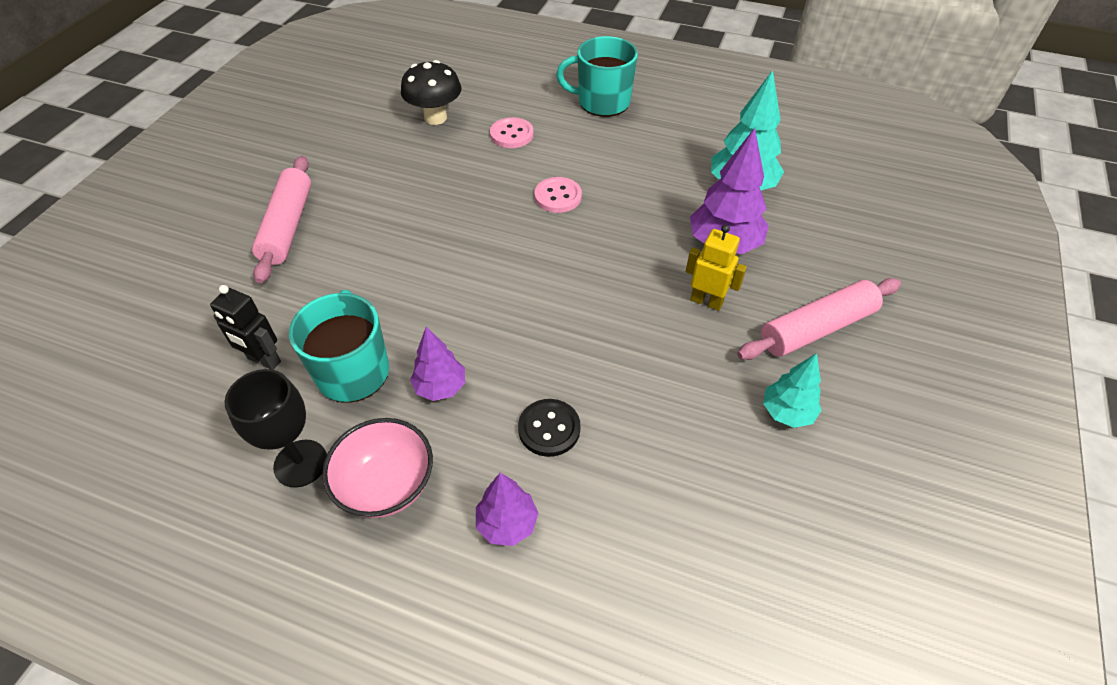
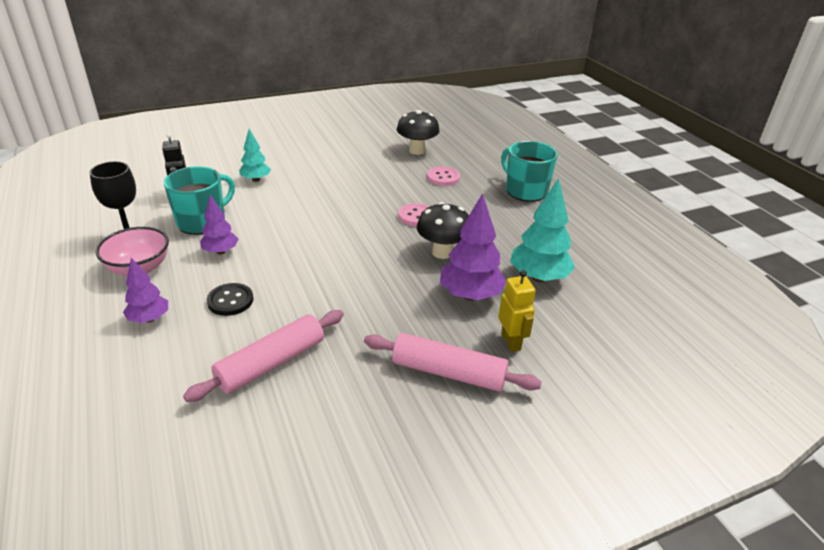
camera: 45 degrees right, 15 degrees down
(288, 226) = (275, 156): pink rolling pin -> pink rolling pin (271, 363)
(639, 219) = (442, 252): none -> black mushroom
(706, 301) = (407, 312): yellow robot -> yellow robot (511, 342)
(787, 412) = (351, 392): turquoise tree -> turquoise tree (256, 180)

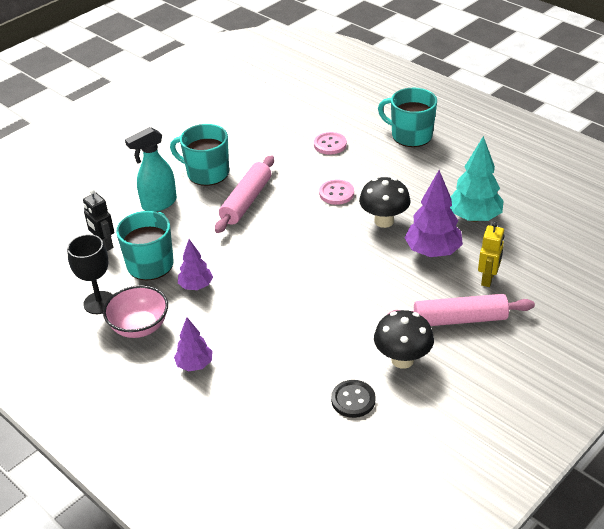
camera: 20 degrees left, 5 degrees up
(230, 301) = (247, 326): black button -> black button (353, 400)
(256, 180) = (159, 204): turquoise tree -> turquoise spray bottle
(271, 363) = (325, 362): pink rolling pin -> pink rolling pin (246, 201)
(317, 169) = (207, 173): none -> turquoise mug
(417, 151) = (283, 121): black mushroom -> black mushroom (402, 360)
(511, 342) = (488, 279): yellow robot -> yellow robot turned 60 degrees clockwise

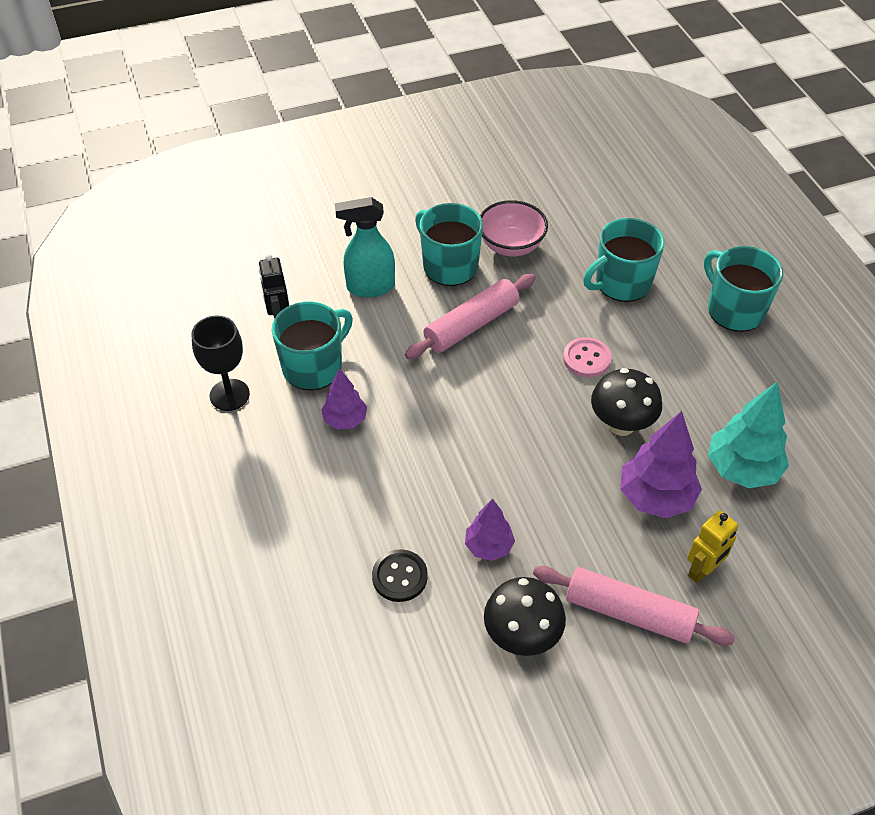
camera: 25 degrees right, 10 degrees up
(139, 327) = (253, 447): pink bowl -> pink bowl (511, 246)
(195, 365) = (281, 527): purple tree -> purple tree (489, 546)
(330, 144) = (621, 283): pink button -> turquoise mug
(353, 400) = (429, 664): black button -> black button (399, 577)

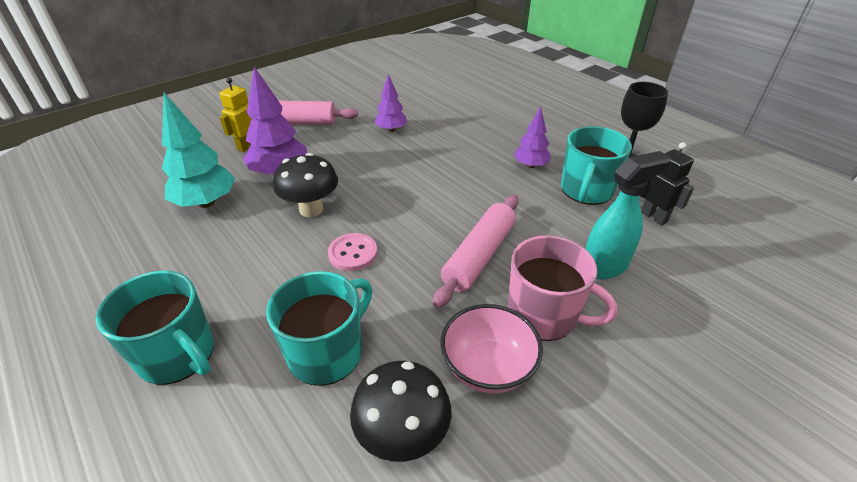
camera: 160 degrees right, 10 degrees down
(399, 577) = (437, 110): black button -> none
(449, 266) = (544, 315): turquoise mug -> pink mug
(521, 637) = (357, 104): black mushroom -> black mushroom (402, 436)

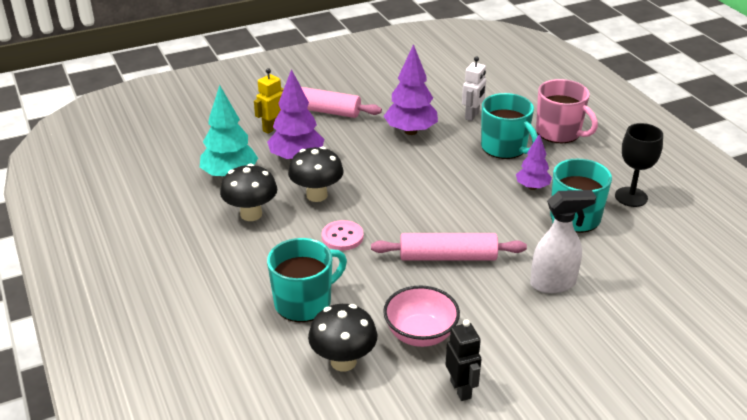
camera: 15 degrees right, 5 degrees down
(177, 355) = (198, 284): turquoise mug -> turquoise mug (504, 147)
(238, 244) = (251, 214): none -> black mushroom
(391, 130) = (410, 131): purple tree -> purple tree, size x1.66
(444, 108) = (472, 116): none -> white robot
(479, 256) = (448, 257): pink rolling pin -> pink rolling pin turned 45 degrees clockwise
(544, 315) = (481, 309): pink mug -> pink mug (559, 132)
(605, 266) = (553, 283): turquoise spray bottle -> white spray bottle
(654, 217) = (625, 252): black robot -> black robot (461, 389)

